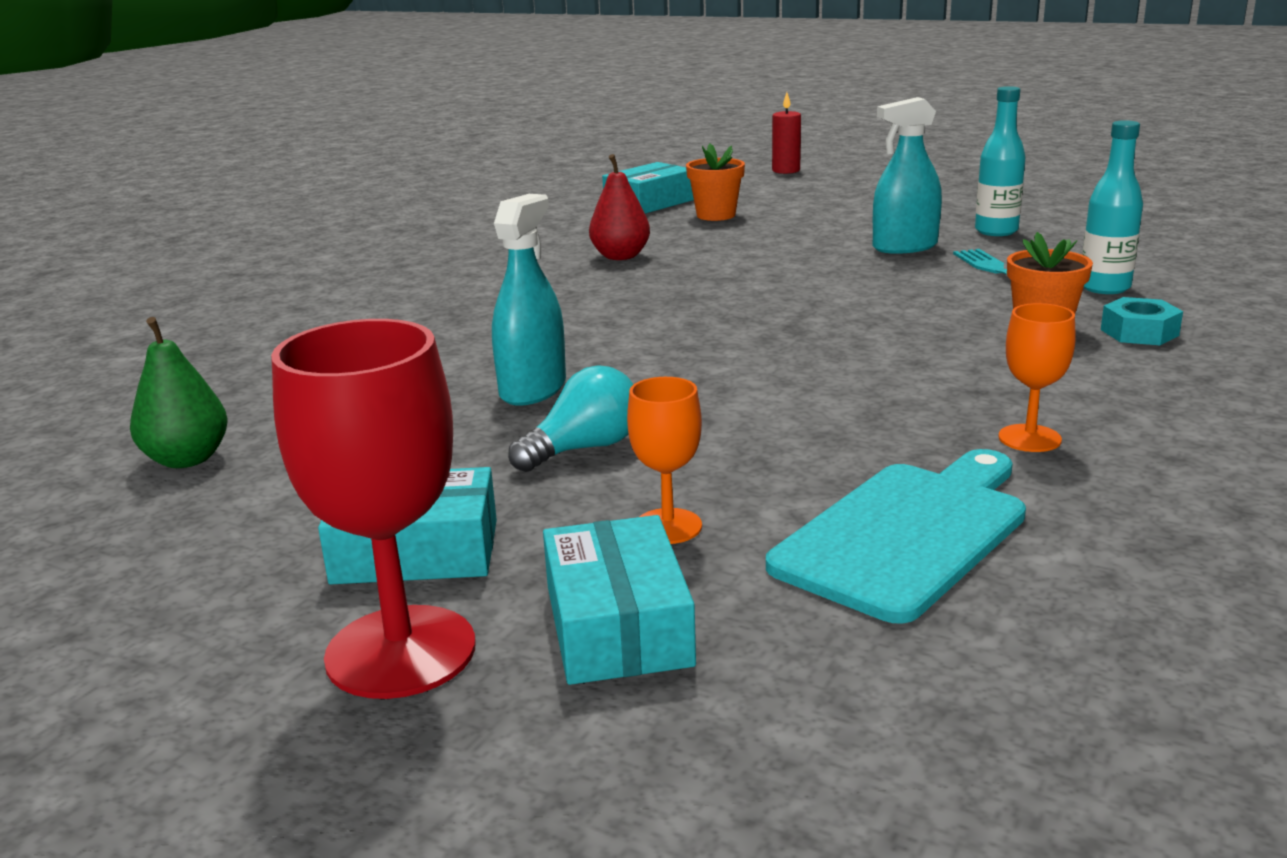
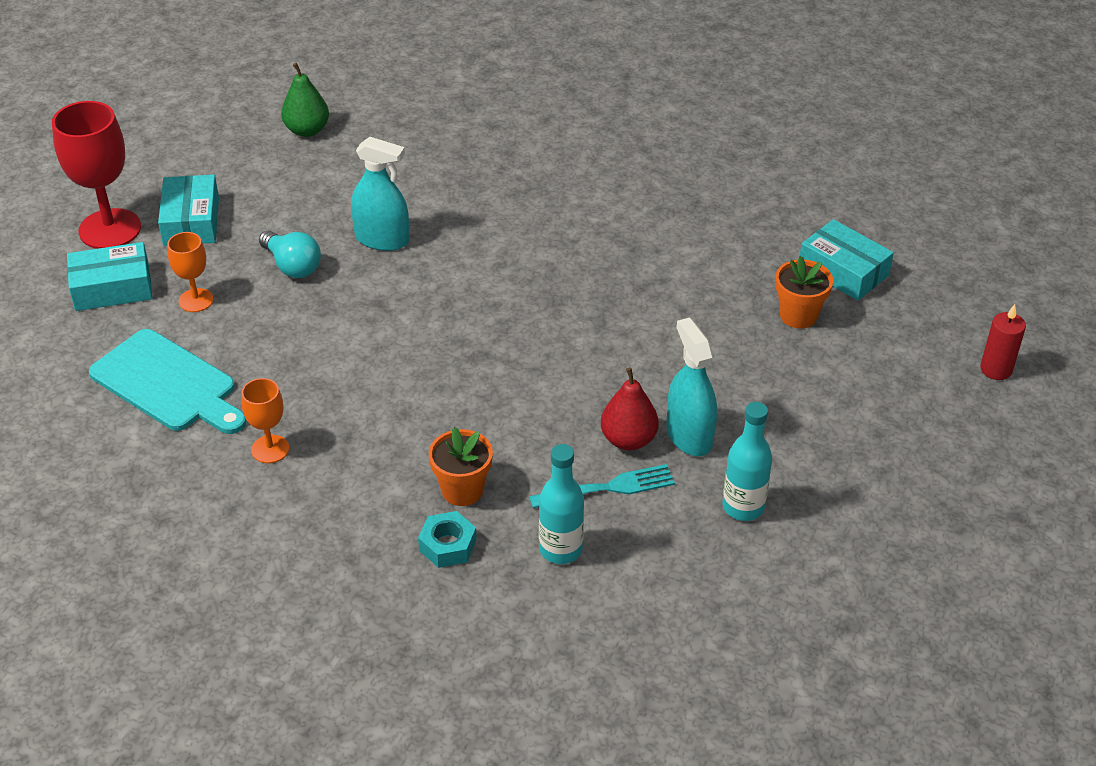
camera: 85 degrees right, 20 degrees up
(620, 256) = (663, 261): red pear -> red pear (628, 440)

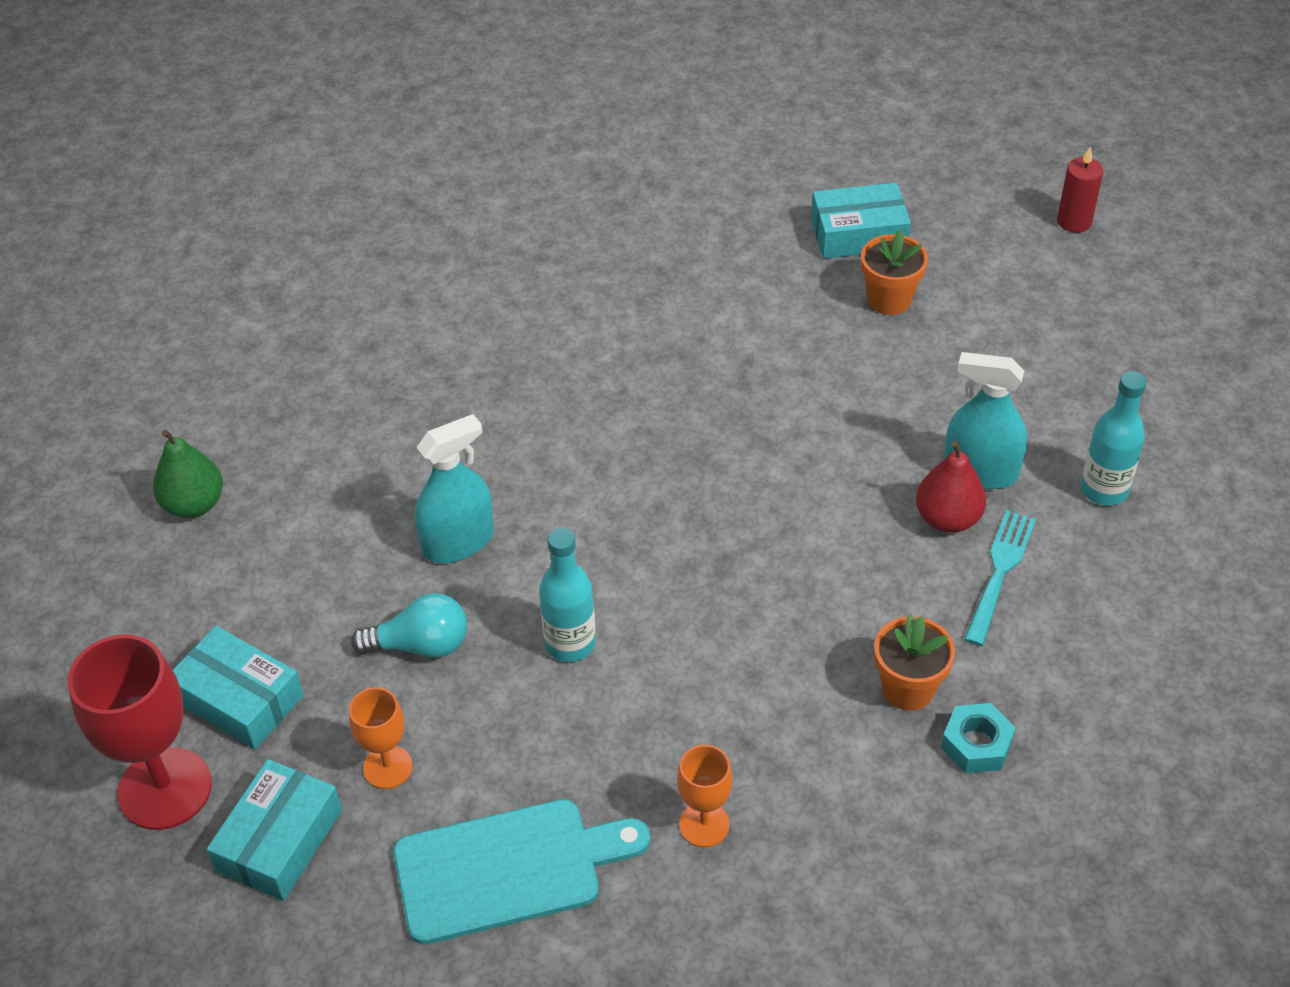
camera: 50 degrees left, 5 degrees up
(560, 549) = (1052, 656): turquoise bottle -> turquoise bottle (570, 643)

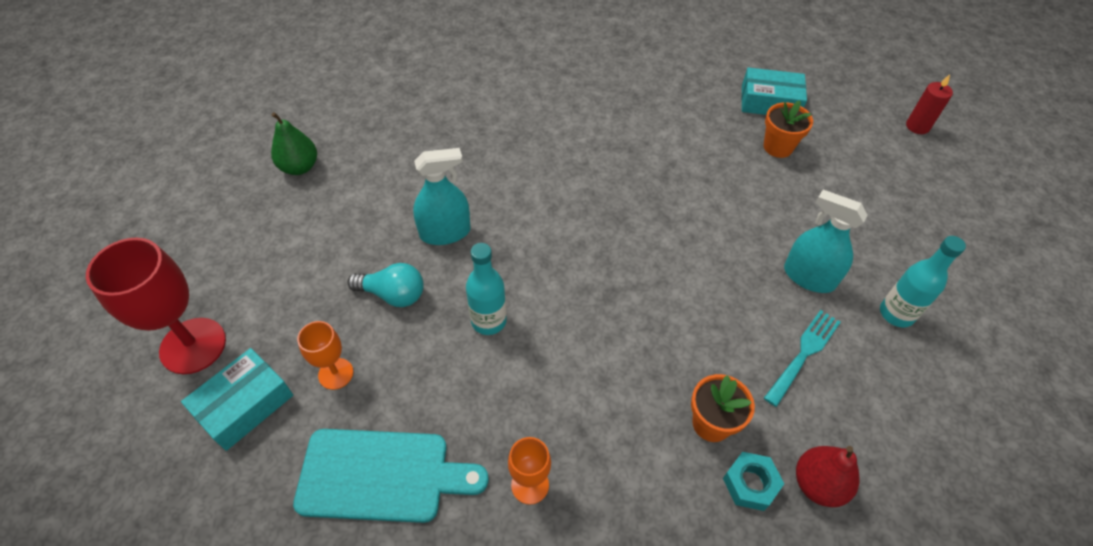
camera: 15 degrees right, 5 degrees up
(239, 699) = (266, 298): turquoise box -> none
(947, 518) = (776, 304): red pear -> red pear (818, 484)

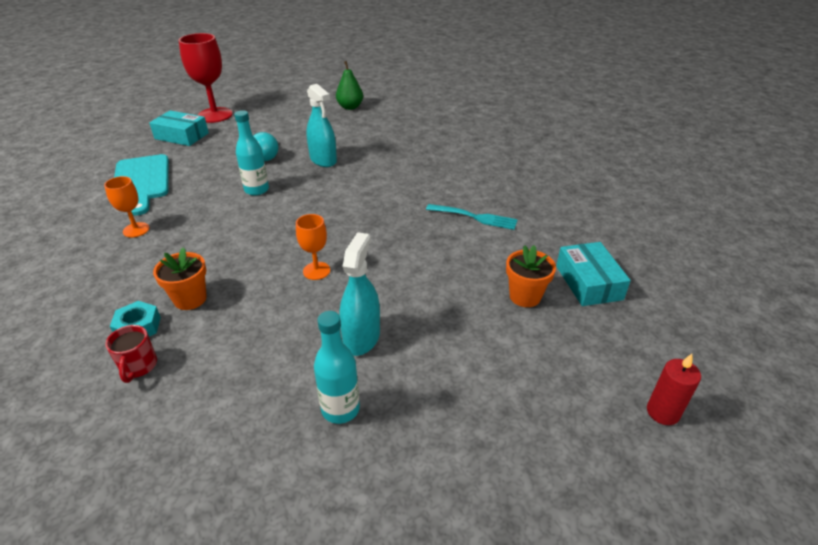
camera: 70 degrees right, 15 degrees down
(336, 373) = (205, 153): orange goblet -> orange goblet (316, 271)
(803, 354) = (269, 344): turquoise fork -> turquoise fork (474, 217)
(818, 484) = (138, 367): red pear -> red mug

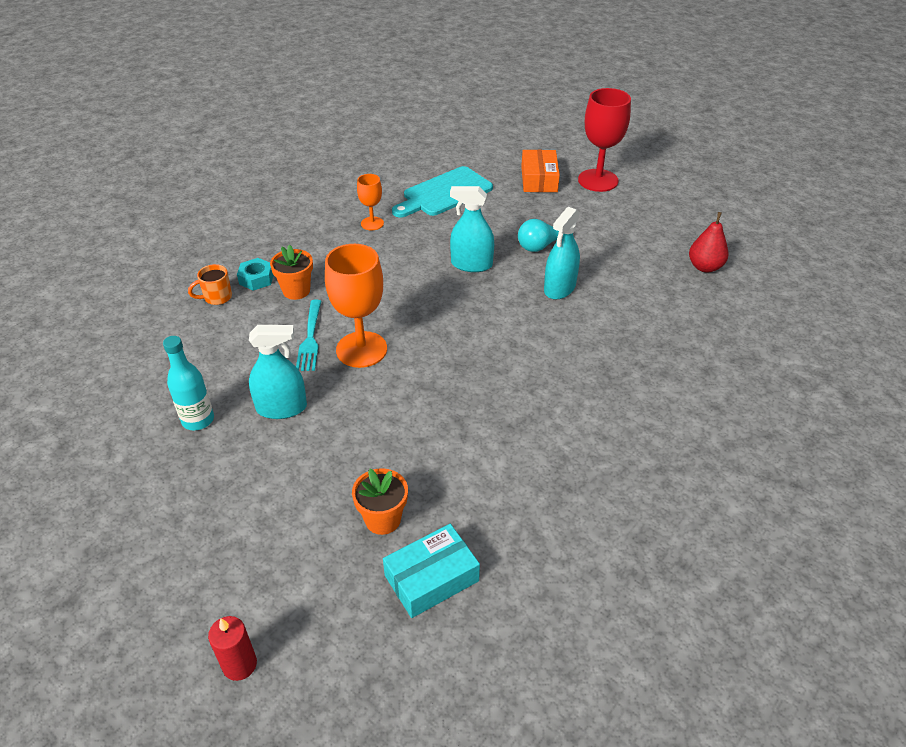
camera: 70 degrees right, 5 degrees up
(138, 367) = (217, 297): red mug -> orange mug
(181, 136) = (539, 179): turquoise box -> orange box
(256, 190) = (471, 264): turquoise bottle -> turquoise spray bottle
(316, 271) = (361, 349): orange goblet -> orange goblet, size x1.87
(350, 107) = (705, 267): green pear -> red pear
(474, 217) = (514, 445): turquoise fork -> turquoise fork (310, 338)

